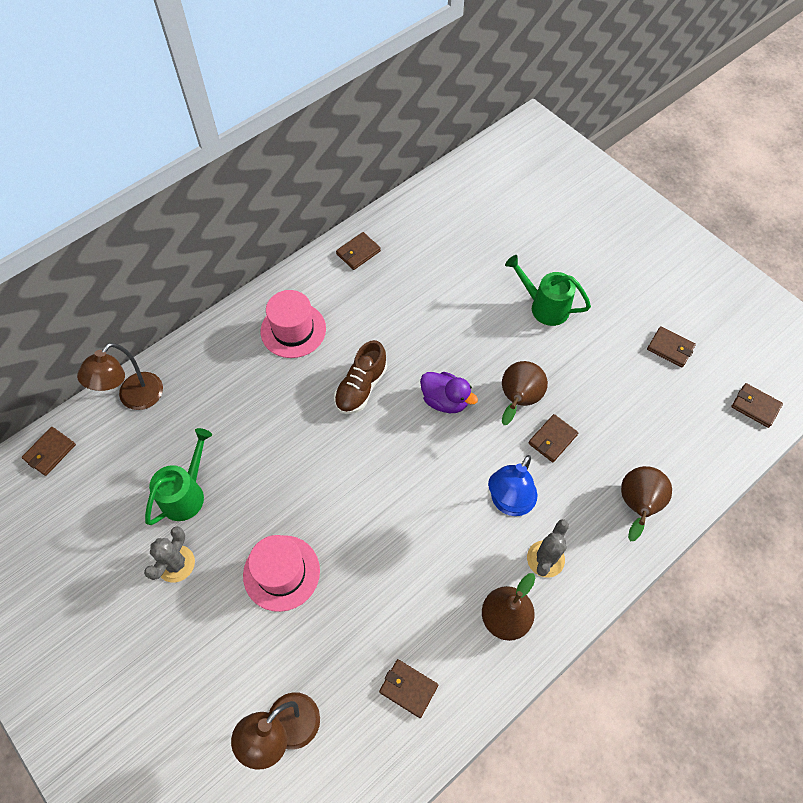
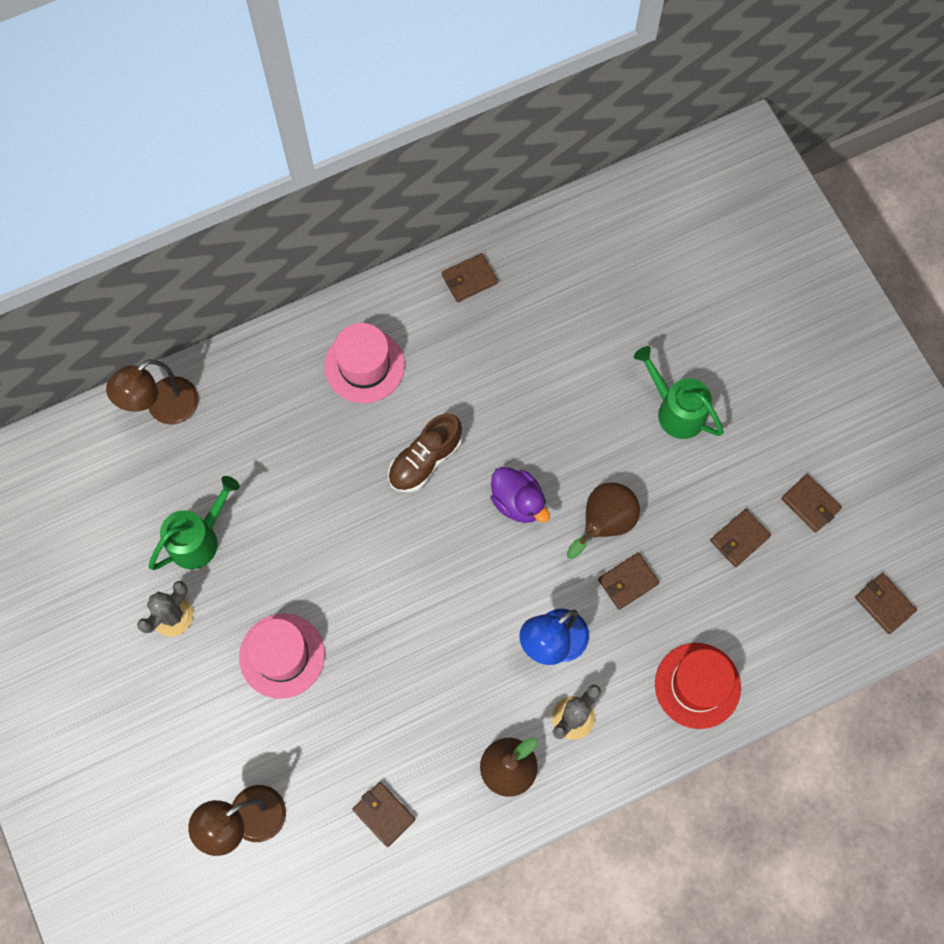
camera: 15 degrees right, 10 degrees up
(50, 452) = (59, 450): brown wallet -> brown wallet (739, 539)
(637, 505) = (697, 685): brown pear -> red hat

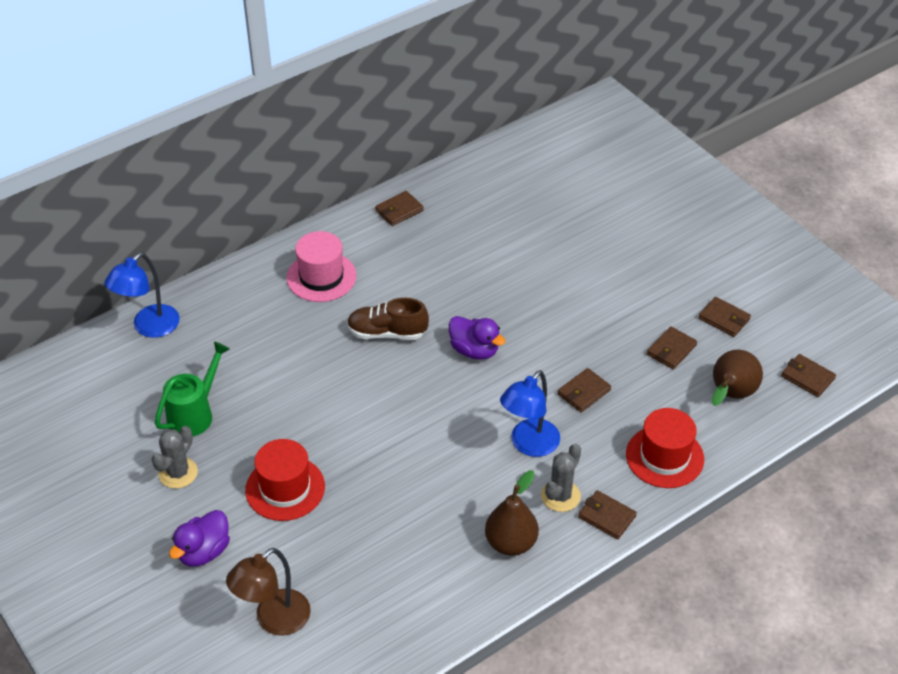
camera: 10 degrees left, 25 degrees down
(164, 408) = (149, 327): brown lamp -> blue lamp
(187, 722) = (204, 551): none -> purple duck
(282, 656) = (285, 488): pink hat -> red hat
(384, 814) = (403, 595): brown wallet -> brown wallet (606, 517)
(425, 460) = (387, 333): brown shoe -> brown shoe turned 60 degrees clockwise
(604, 523) = (552, 355): brown pear -> brown pear (730, 395)
(675, 410) = (592, 272): green watering can -> none

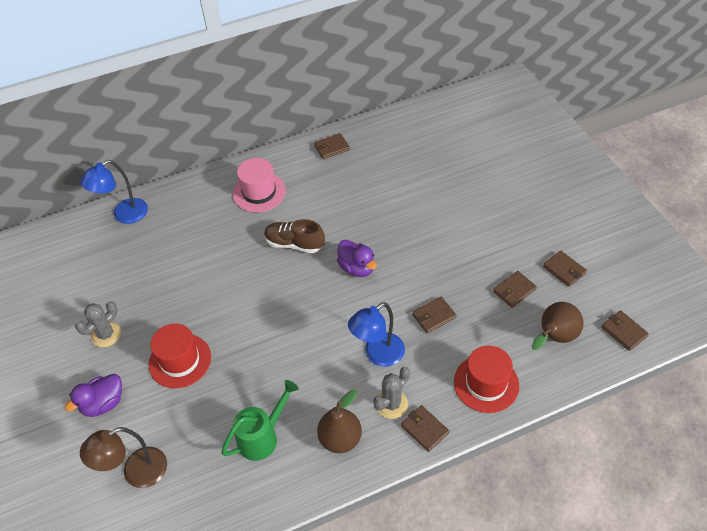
camera: 15 degrees right, 5 degrees up
(195, 413) = (134, 288): green watering can -> green watering can (262, 436)

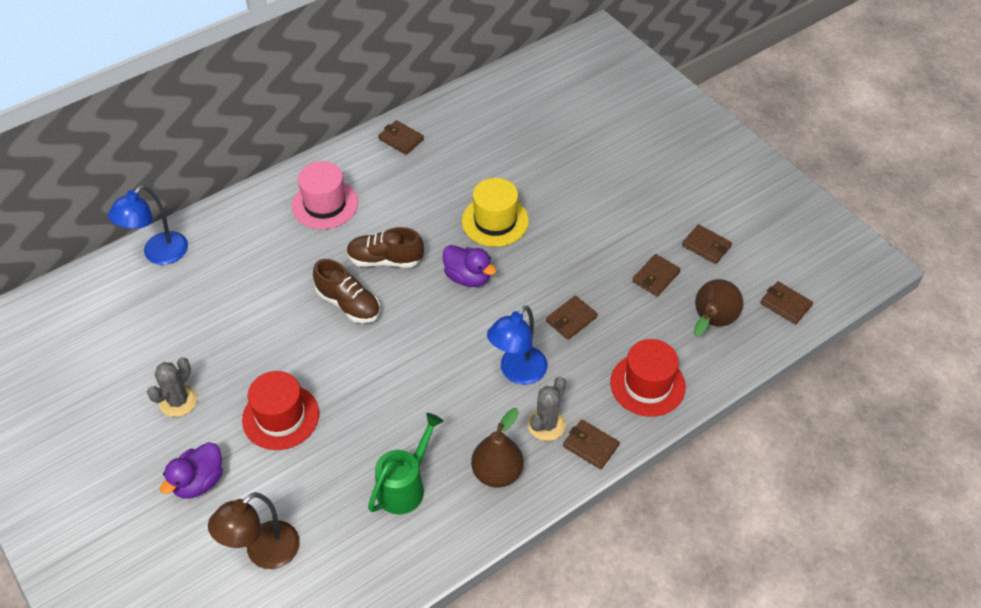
camera: 15 degrees left, 0 degrees up
(256, 276) = (348, 304): none -> brown shoe
(331, 148) = (401, 139): brown wallet -> brown wallet turned 75 degrees clockwise
(390, 224) = (495, 221): none -> yellow hat

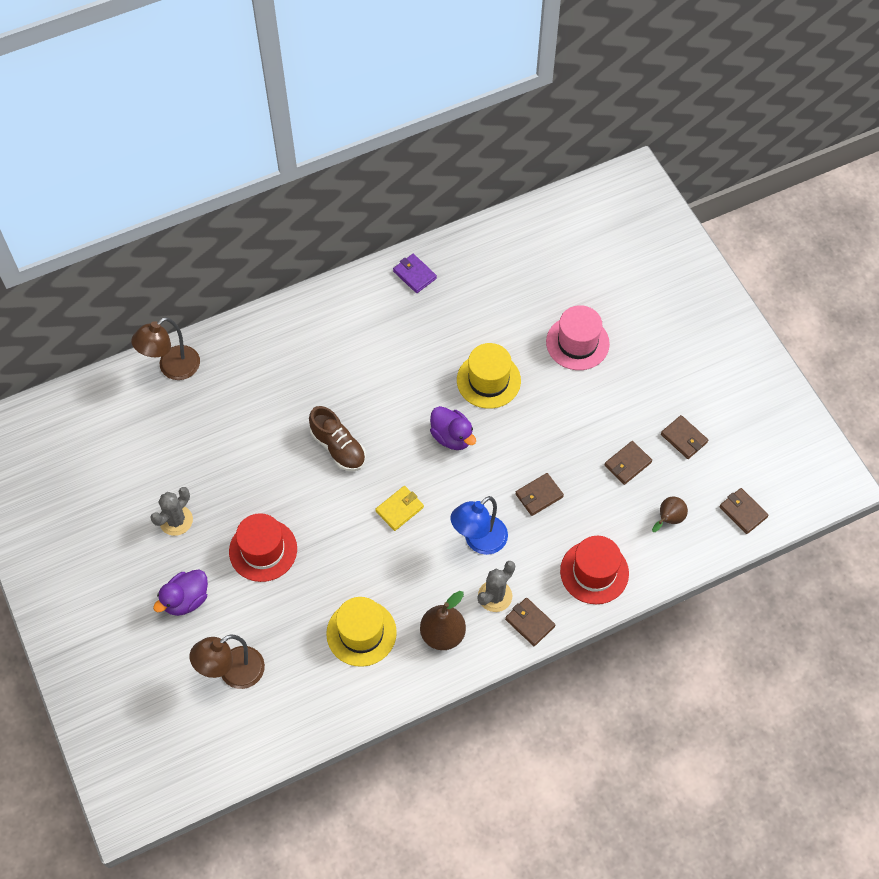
camera: 10 degrees right, 10 degrees up
(159, 254) = (172, 368): blue lamp -> brown lamp
(325, 204) = (331, 337): pink hat -> pink hat (577, 343)
(385, 260) = (378, 406): brown shoe -> none
(401, 139) = (414, 275): brown wallet -> purple wallet
(405, 486) = (361, 633): green watering can -> yellow hat
(425, 354) = (399, 509): none -> yellow wallet
(711, 322) = (668, 519): brown pear -> brown pear, size x0.64

